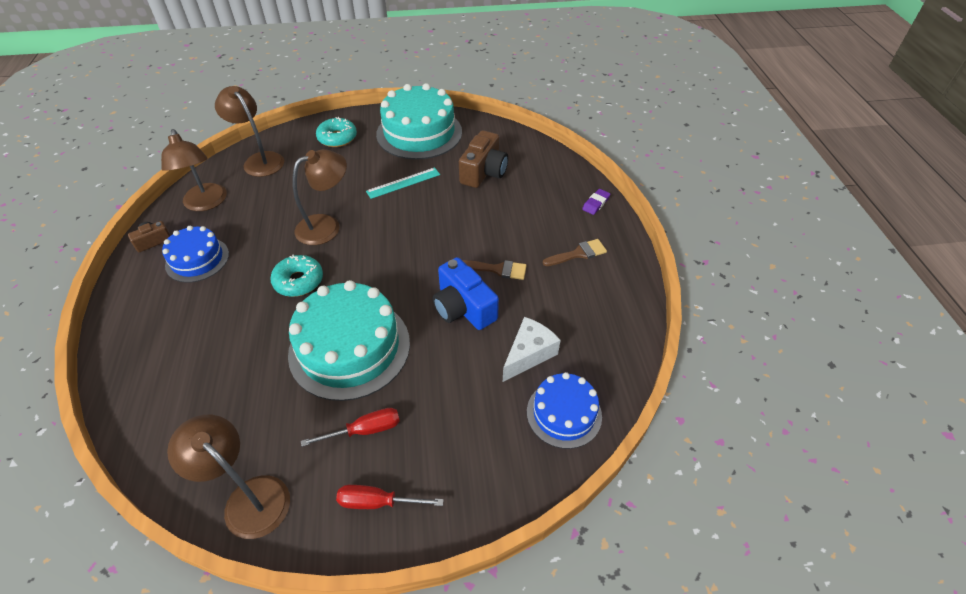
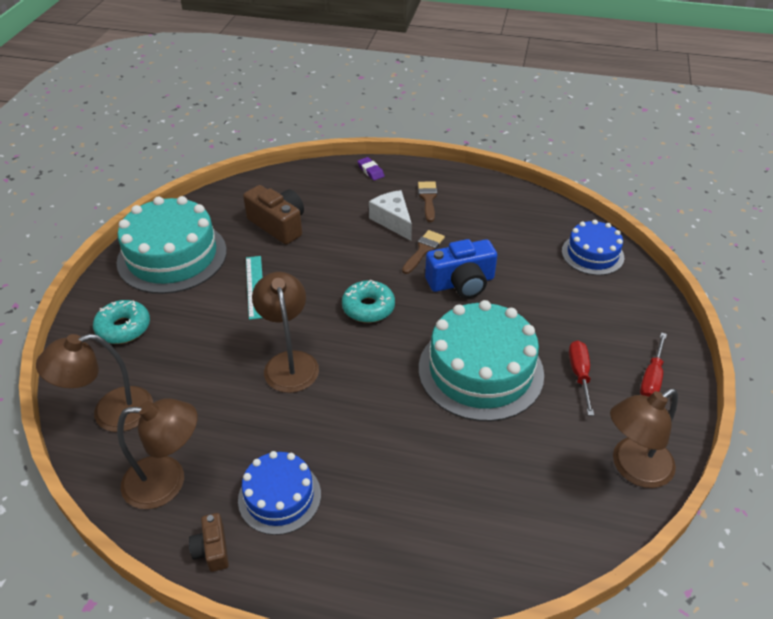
camera: 70 degrees left, 5 degrees down
(298, 281) = (368, 399): turquoise donut -> turquoise donut (368, 308)
(529, 354) = (529, 257): white cheese -> white cheese (393, 221)

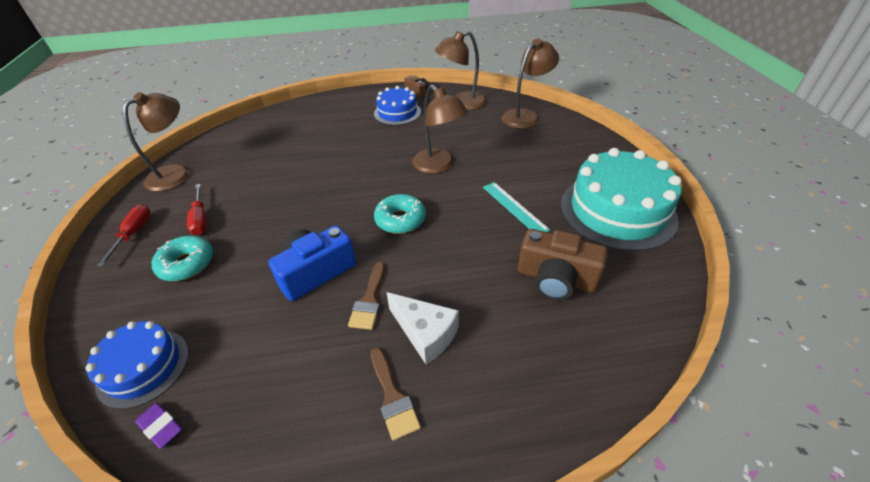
camera: 160 degrees right, 0 degrees up
(123, 328) = (578, 152): turquoise donut -> turquoise donut (187, 264)
(370, 171) = (512, 434): purple eraser -> purple eraser (161, 426)
(480, 370) = (287, 200): turquoise cake -> none

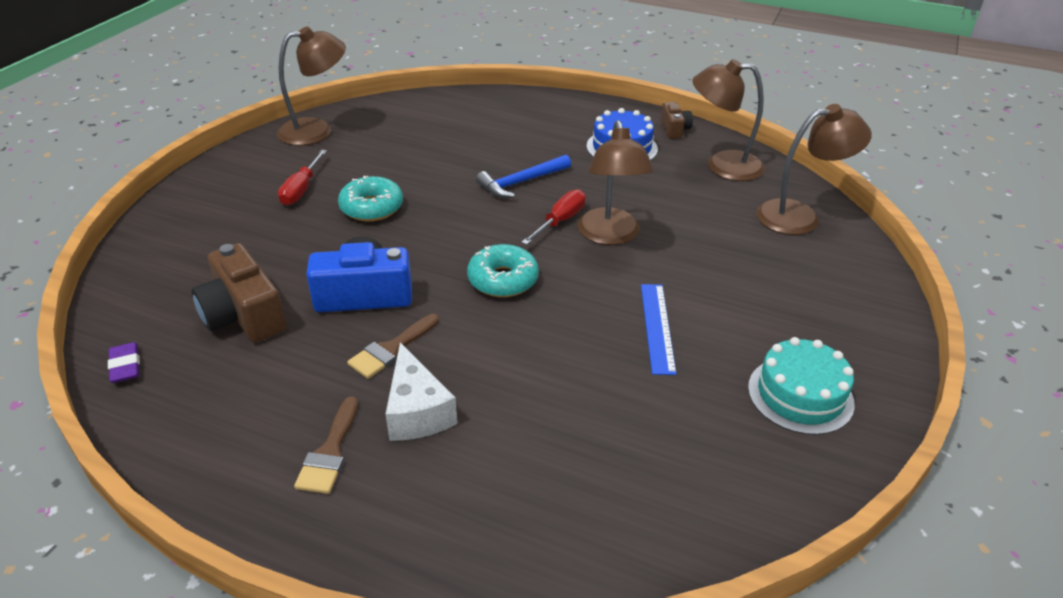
camera: 30 degrees right, 5 degrees down
(134, 233) = (232, 179): red screwdriver -> red screwdriver (560, 221)
(143, 367) = (149, 308): blue cake -> none
(187, 264) = (254, 230): turquoise donut -> turquoise donut (371, 207)
(356, 155) = (521, 182): none -> blue hammer
(514, 208) = (657, 327): turquoise ruler -> blue ruler
(556, 279) = (623, 432): brown camera -> brown camera (244, 315)
(617, 211) = (800, 395): turquoise cake -> turquoise cake, size x0.57

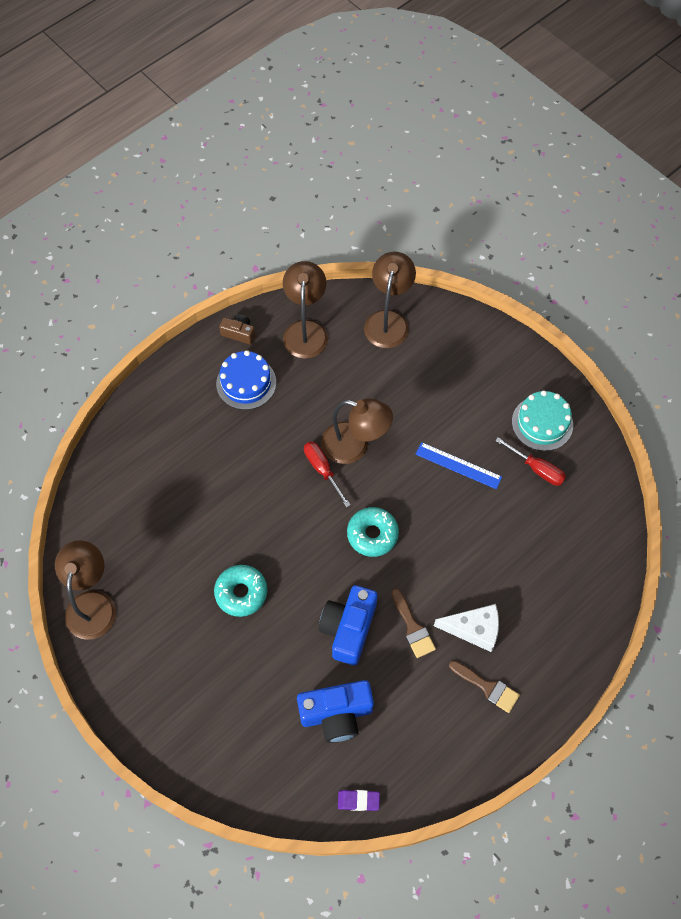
camera: 65 degrees left, 25 degrees up
(244, 315) = (336, 714): brown camera -> blue camera
(301, 189) = (187, 639): red screwdriver -> red screwdriver (537, 469)
(521, 182) = (259, 474): blue hammer -> none
(722, 166) = (306, 330): brown lamp -> brown lamp turned 150 degrees clockwise

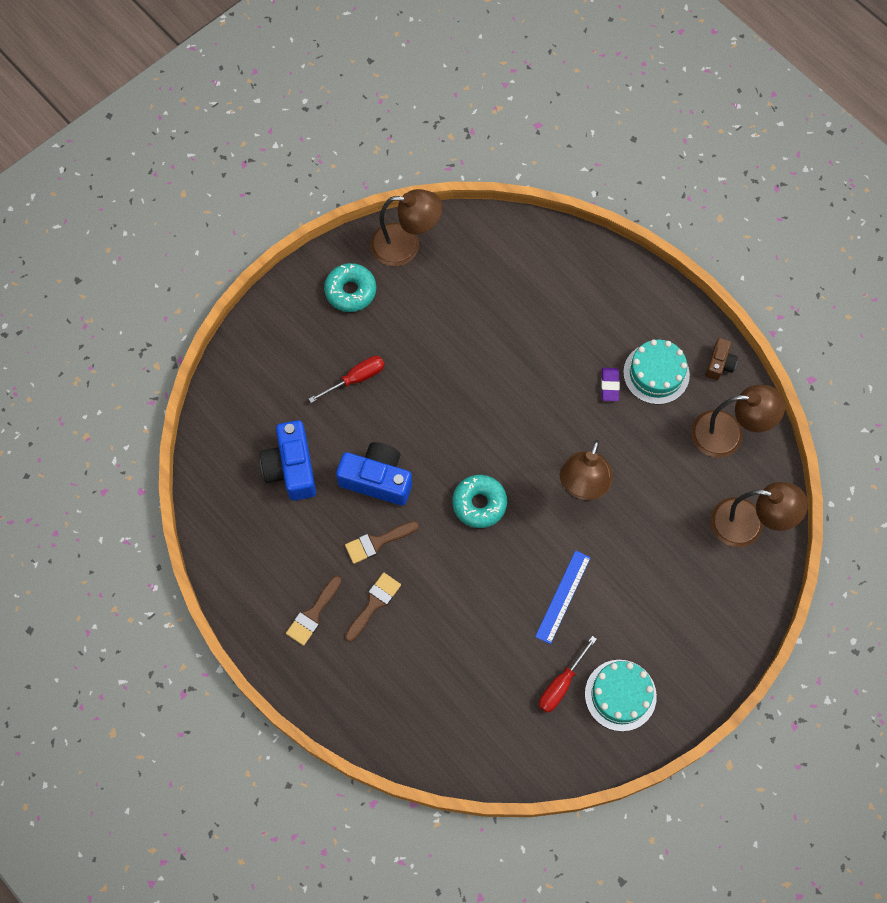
camera: 90 degrees right, 5 degrees up
(241, 593) = (415, 377): turquoise donut -> turquoise donut (350, 291)
(246, 383) = (656, 373): blue cake -> turquoise cake
(322, 470) = (553, 453): red screwdriver -> red screwdriver (356, 378)
(358, 800) = (209, 488): purple eraser -> purple eraser (609, 385)
(473, 629) = (374, 603): white cheese -> brown brush

